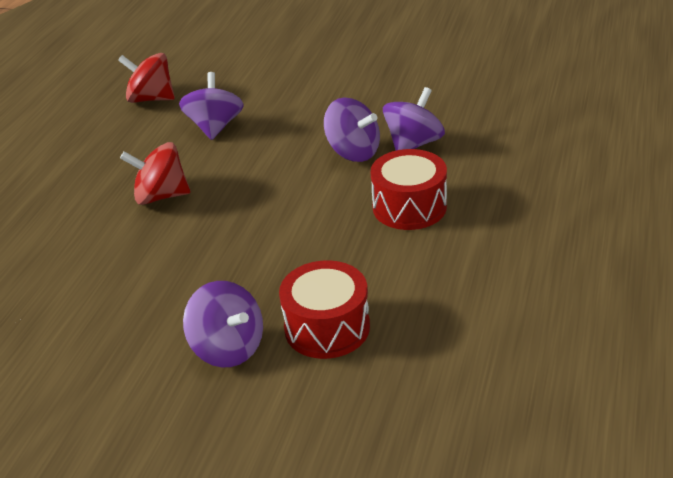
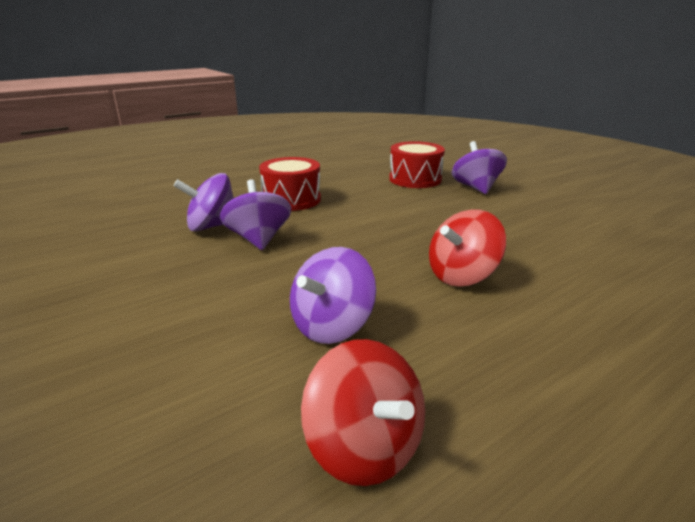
camera: 145 degrees left, 10 degrees down
(161, 196) = (462, 276): red spinning top -> red spinning top turned 105 degrees clockwise

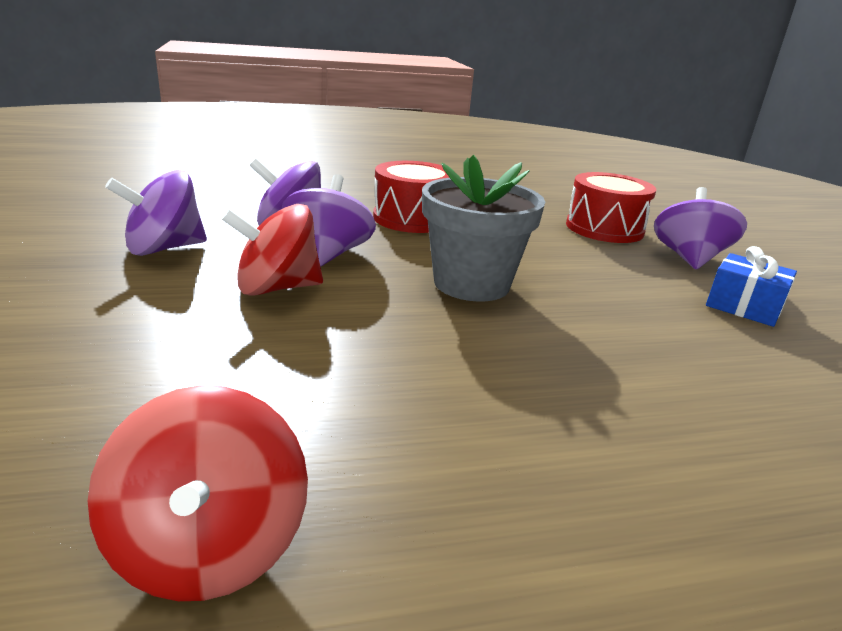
camera: 20 degrees right, 0 degrees up
(332, 326) = (317, 380): purple spinning top -> purple spinning top (164, 248)
(369, 236) = (471, 284): none -> grey flower pot
(462, 276) = (558, 368): red spinning top -> red spinning top (276, 288)
(525, 211) = (744, 307): none -> blue gift

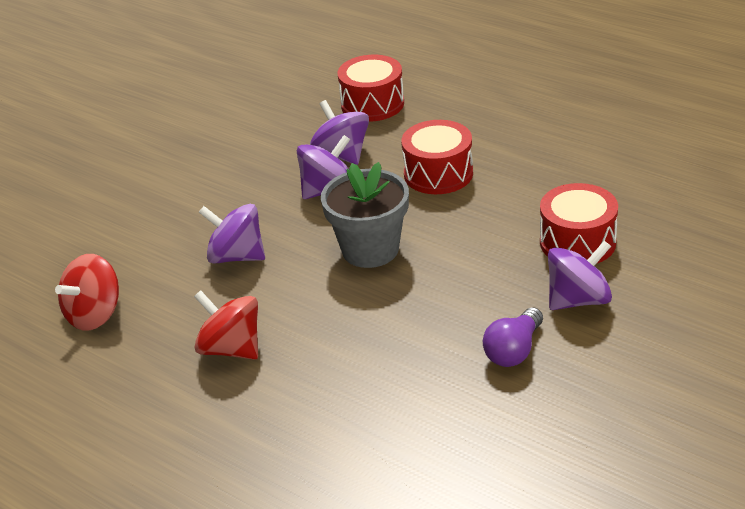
camera: 55 degrees right, 10 degrees up
(164, 248) = (250, 150): purple spinning top -> purple spinning top (236, 256)
(252, 191) = (372, 104): none -> red drum
(276, 288) = (264, 206): red spinning top -> red spinning top (231, 349)
(744, 307) = (514, 351): blue gift -> purple light bulb

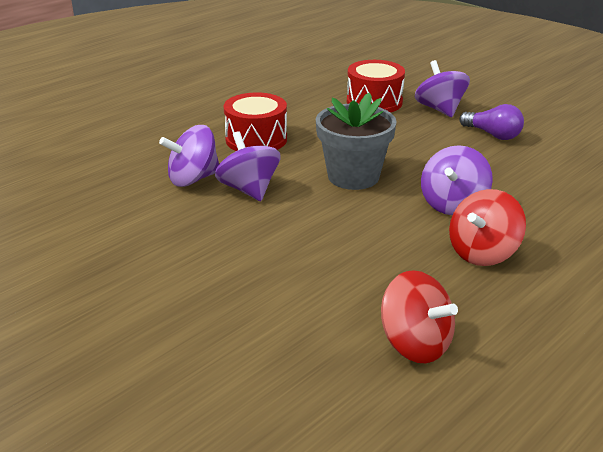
camera: 85 degrees left, 5 degrees down
(236, 256) = (337, 244): purple spinning top -> purple spinning top (453, 204)
(372, 104) = (115, 158): red drum -> none

